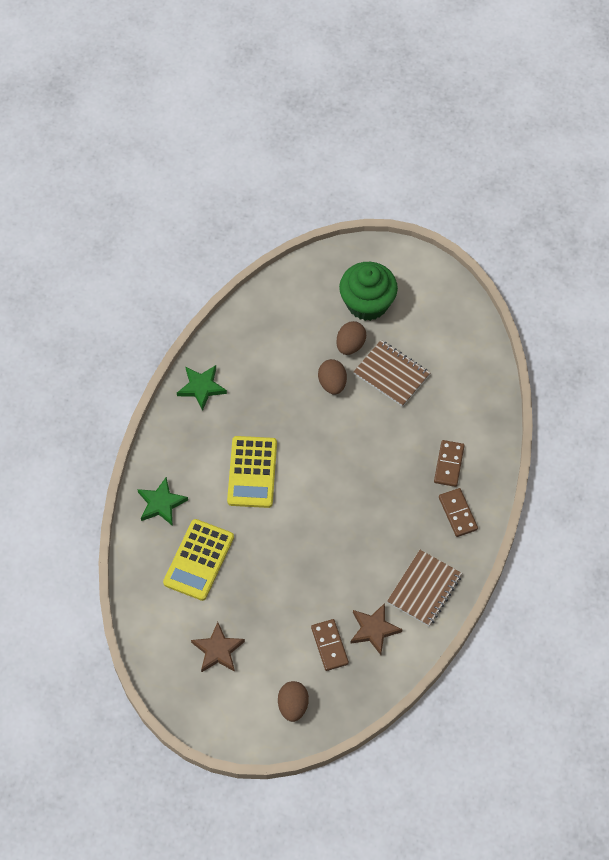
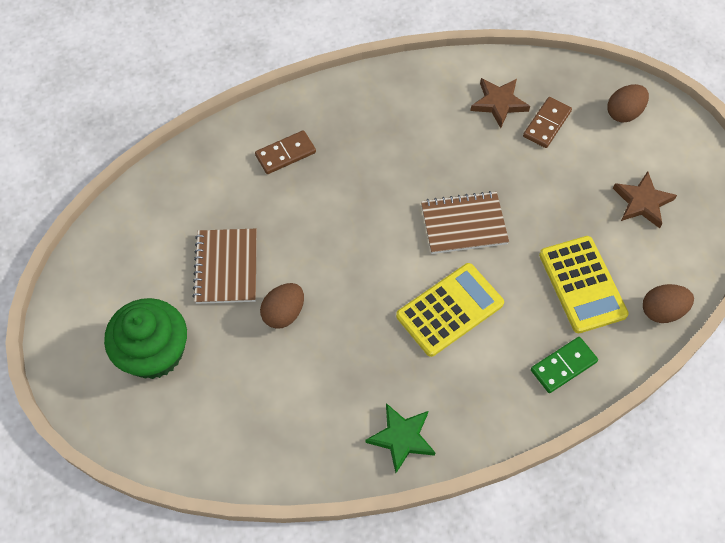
camera: 130 degrees left, 0 degrees up
(161, 503) = (563, 366): green star -> green domino
(198, 560) = (582, 284): yellow calculator -> yellow calculator turned 90 degrees clockwise
(350, 345) = (222, 330): brown egg -> brown egg (662, 311)
(424, 589) = (425, 93): brown notebook -> brown notebook (463, 224)
(458, 513) = (329, 115): brown domino -> none

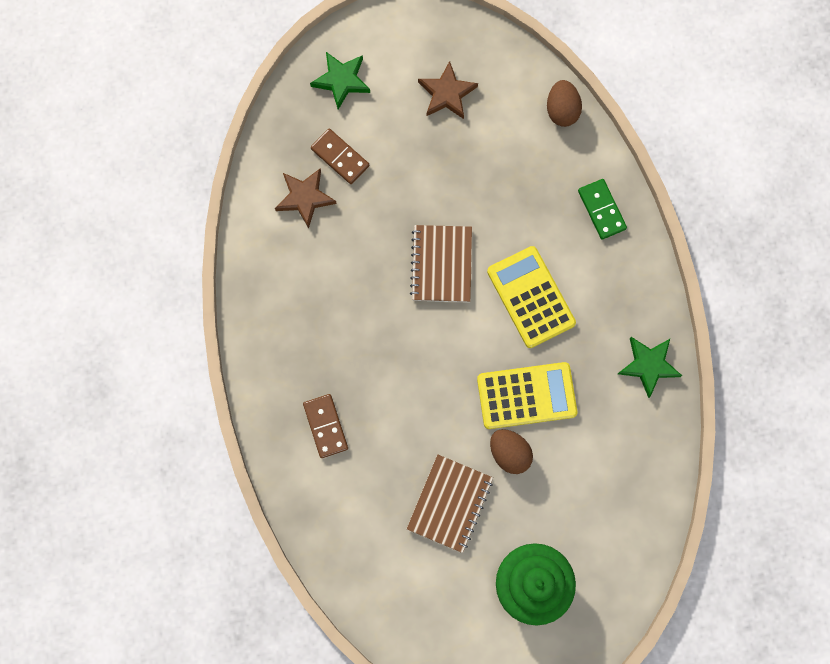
camera: 80 degrees left, 15 degrees up
(226, 267) = (450, 503): brown notebook -> brown notebook turned 75 degrees counterclockwise
(582, 284) = (524, 172): yellow calculator -> yellow calculator (526, 396)
(623, 113) = (341, 80): brown egg -> green star

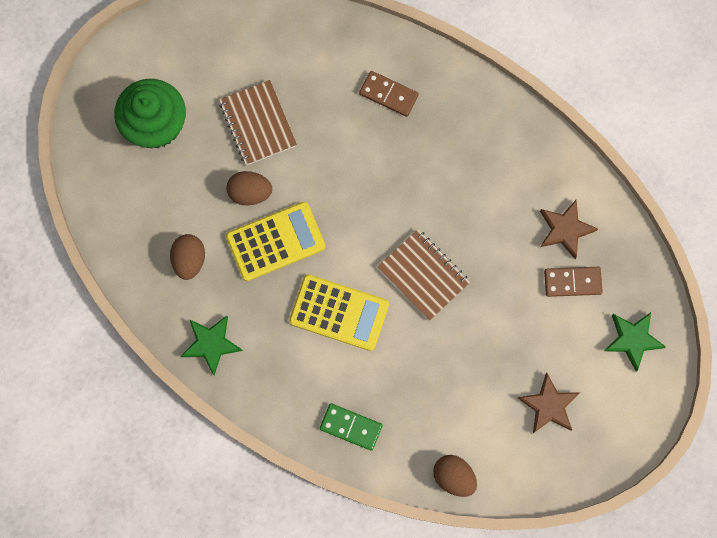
camera: 135 degrees right, 0 degrees up
(526, 396) = (275, 241): yellow calculator -> yellow calculator turned 150 degrees counterclockwise
(606, 445) = (189, 260): none -> brown egg

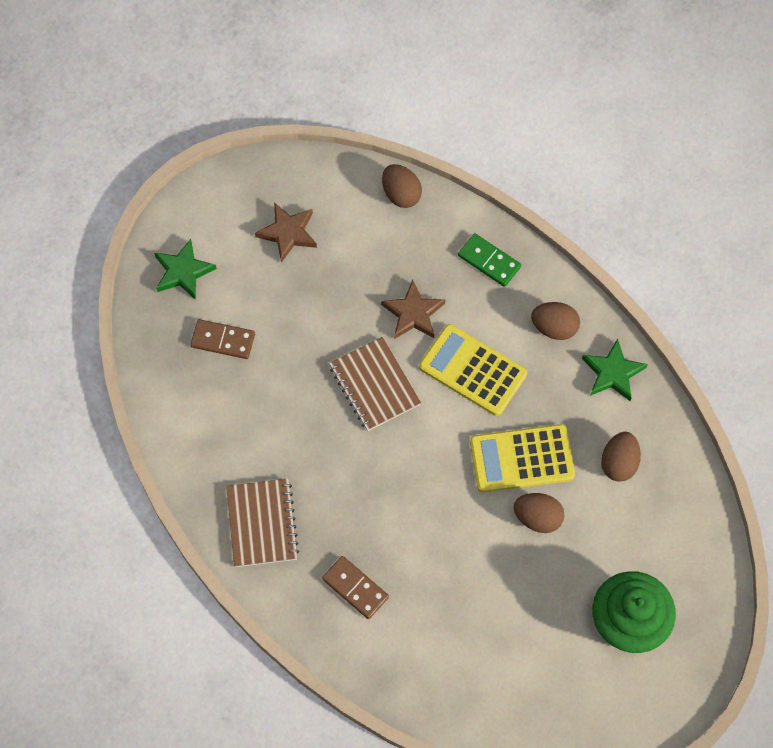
camera: 165 degrees left, 10 degrees down
(258, 124) = (511, 593): brown notebook -> brown notebook (262, 524)
(274, 375) = (554, 327): none -> brown egg
(565, 230) = (212, 393): brown star -> brown star (413, 313)

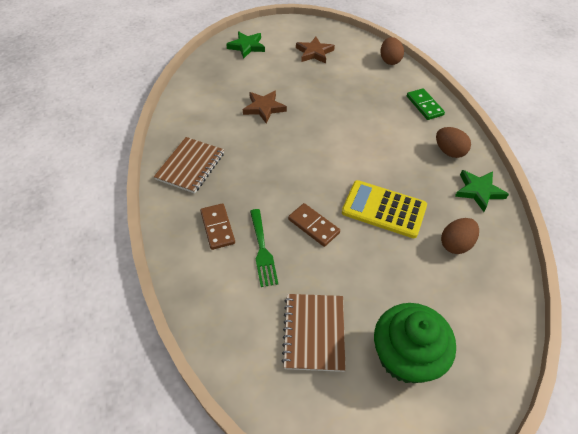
camera: 30 degrees right, 15 degrees down
(223, 340) = (243, 79): brown domino -> brown domino (313, 226)
(374, 385) = (312, 131): brown notebook -> brown notebook (314, 332)
(413, 313) = (361, 110): brown star -> brown star (264, 108)
(423, 588) = (262, 250): none -> green fork
(472, 370) = (380, 150): yellow calculator -> none
(537, 518) = (373, 248): brown egg -> none

